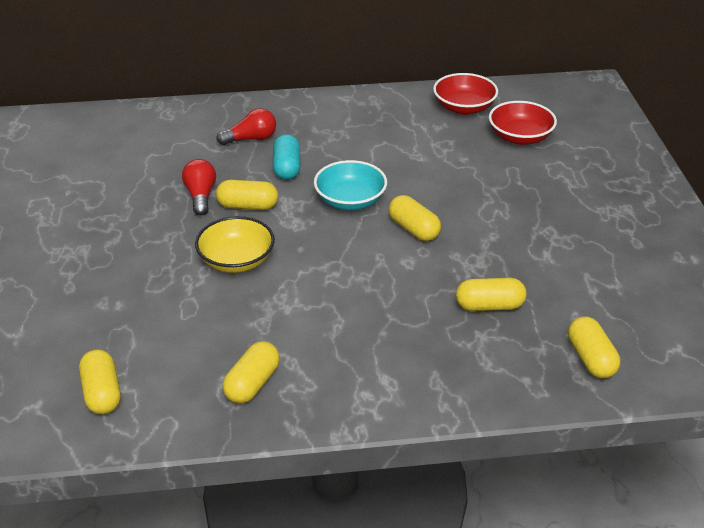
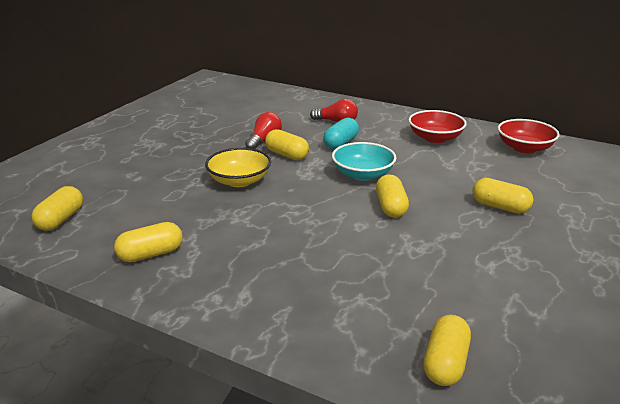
camera: 35 degrees right, 10 degrees down
(489, 306) = (393, 281): yellow capsule -> yellow capsule (500, 207)
(520, 137) = (556, 179): red bowl -> red bowl (435, 138)

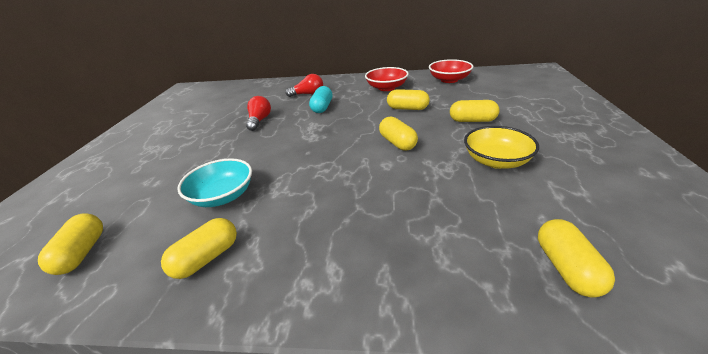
camera: 20 degrees left, 5 degrees up
(239, 181) = (258, 158): yellow bowl -> yellow bowl (496, 161)
(287, 155) = (285, 126): yellow capsule -> yellow capsule (407, 108)
(363, 174) = (356, 125): turquoise bowl -> turquoise bowl (222, 196)

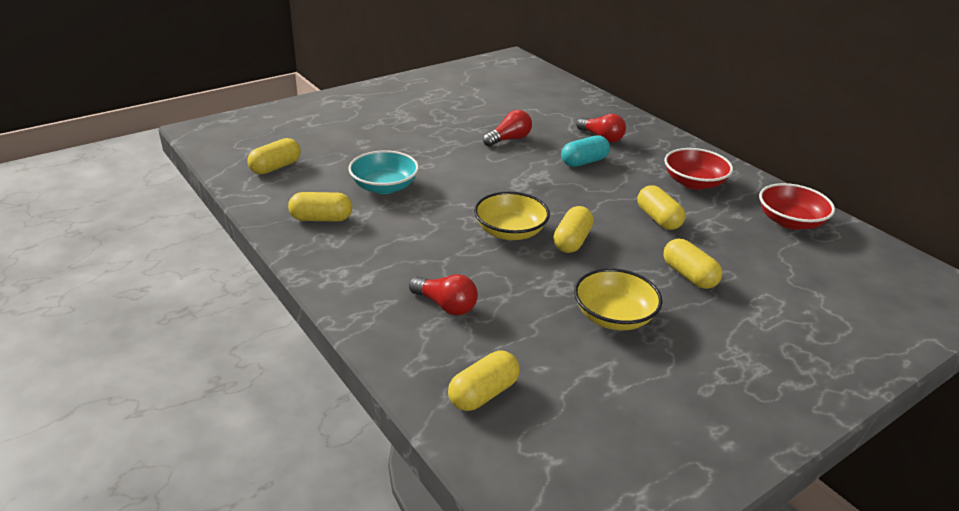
camera: 45 degrees right, 0 degrees up
(359, 162) = (510, 232): none -> yellow bowl
(421, 234) = (446, 305): none -> red light bulb

